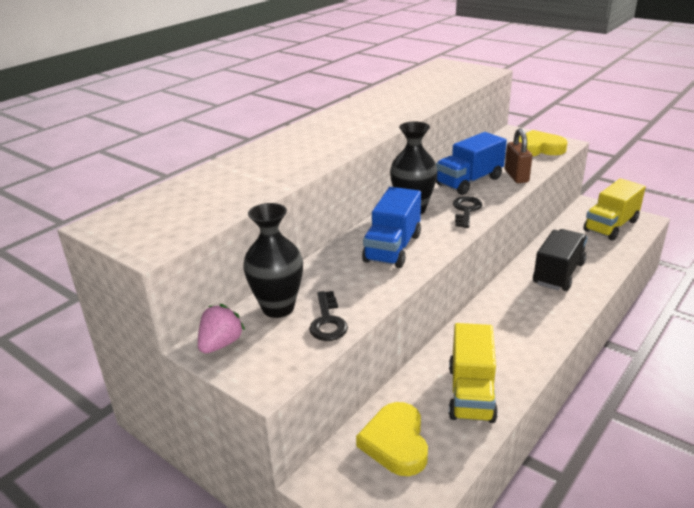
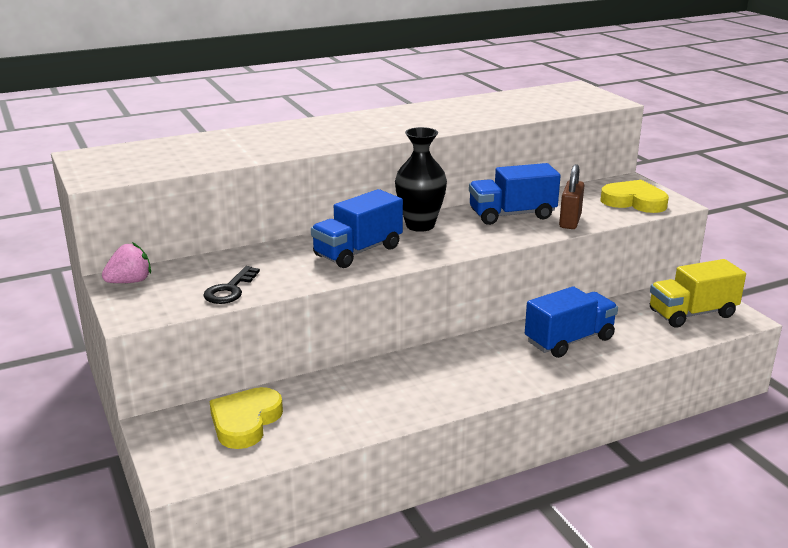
camera: 25 degrees right, 5 degrees down
(278, 308) = (203, 270): black vase -> none
(466, 210) = (472, 238): black key -> none
(471, 393) = (354, 409): yellow truck -> none
(558, 273) = (569, 340): black truck -> blue truck

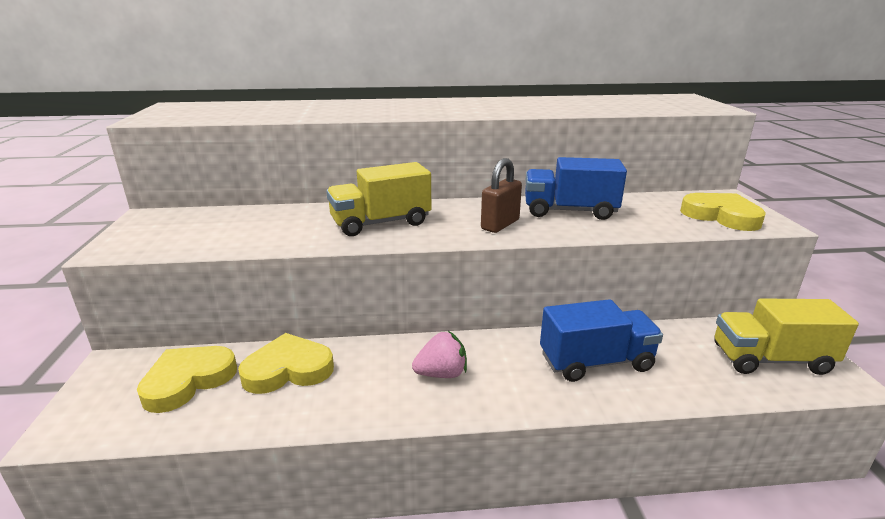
camera: 20 degrees right, 0 degrees up
(130, 282) = (154, 219): pink strawberry -> pink strawberry (441, 374)
(229, 290) = (223, 240): black key -> none
(325, 396) = (288, 369): none -> yellow heart
(358, 251) = (381, 223): blue truck -> yellow truck
(420, 225) = (465, 208): black vase -> none
(570, 221) = (632, 226): brown padlock -> brown padlock (500, 225)

